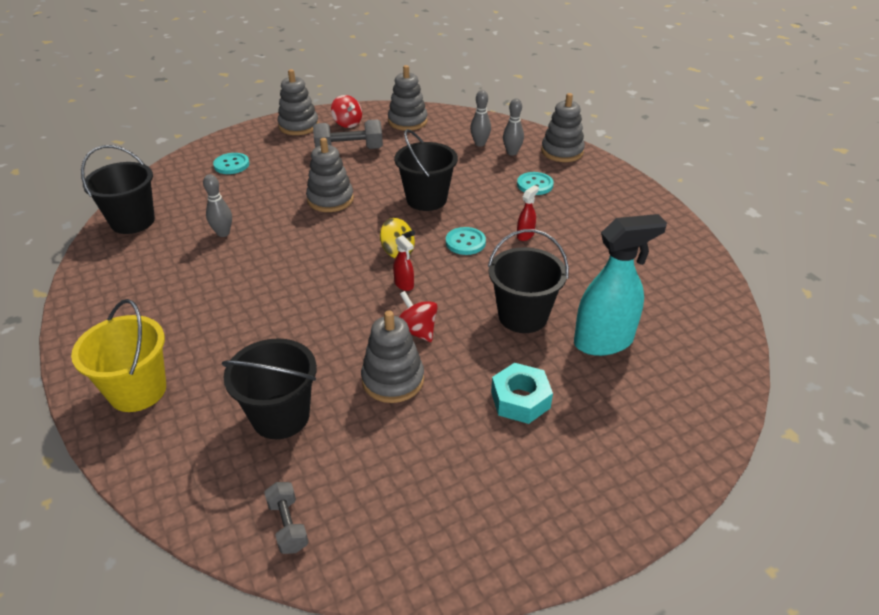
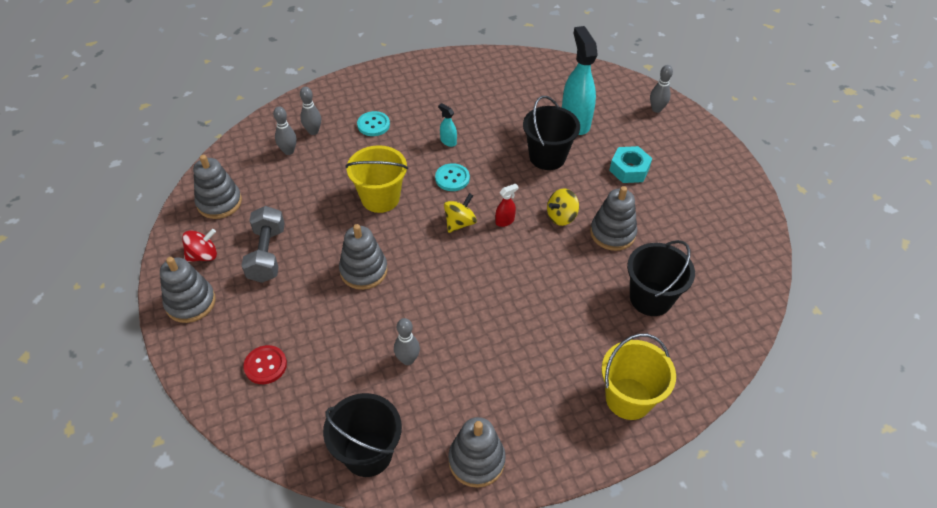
camera: 85 degrees left, 10 degrees up
(231, 165) = (265, 365): turquoise button -> red button
(288, 525) = (740, 290): grey dumbbell -> none
(417, 331) = (561, 217): red spinning top -> yellow spinning top
(426, 199) = (380, 198): black bucket -> yellow bucket
(525, 235) = (448, 141): red spray bottle -> turquoise spray bottle
(562, 151) = (322, 99): grey stacking toy -> grey stacking toy (476, 460)
(674, 438) = (656, 109): none -> grey bowling pin

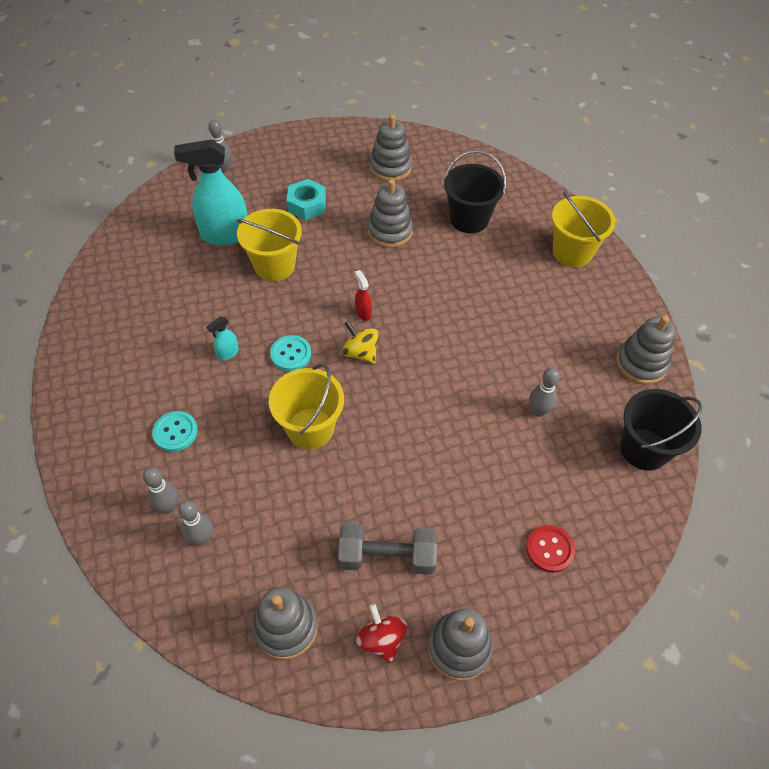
camera: 85 degrees left, 5 degrees up
(363, 270) = (421, 448): grey stacking toy -> grey stacking toy (390, 167)
(547, 157) = (274, 266): black bucket -> yellow bucket
(561, 217) = (363, 266): yellow spinning top -> none

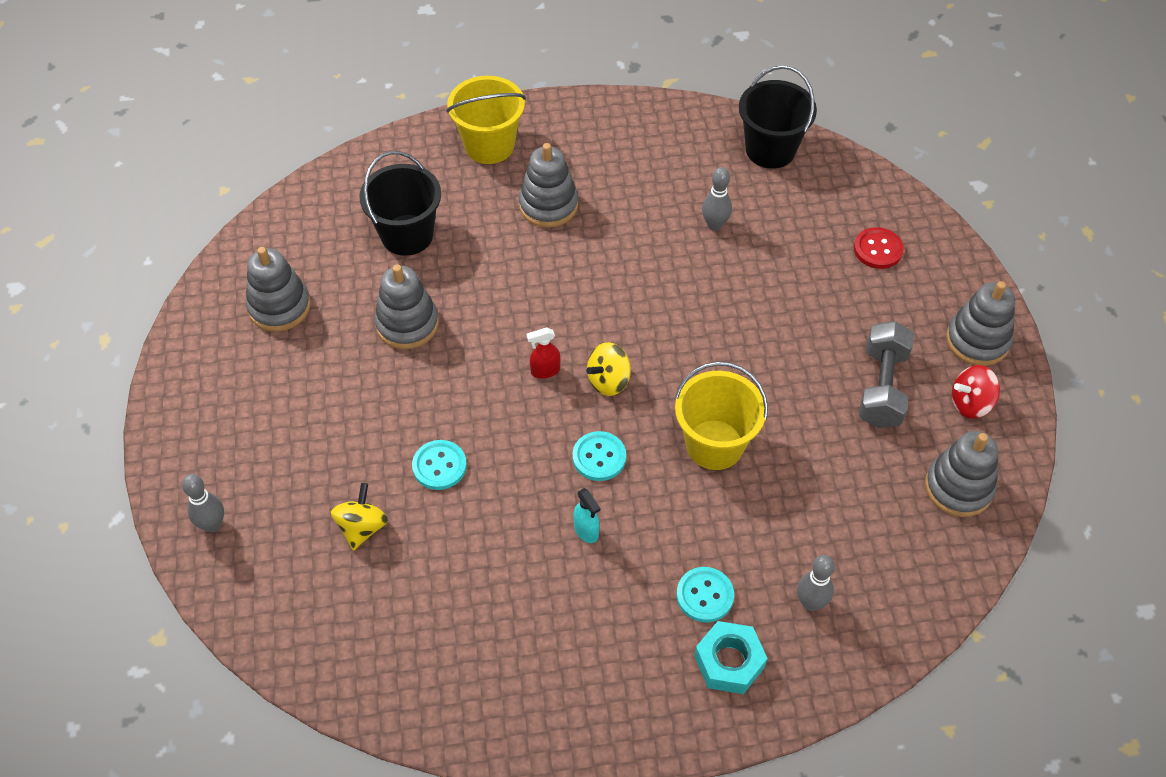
camera: 80 degrees left, 0 degrees up
(202, 538) = (853, 567): grey bowling pin -> none
(225, 235) = (362, 527): turquoise spray bottle -> yellow spinning top
(274, 266) = (439, 466): yellow bucket -> turquoise button
(307, 205) = (327, 417): turquoise nut -> turquoise nut (729, 662)
(641, 363) = (664, 125): grey stacking toy -> grey stacking toy (548, 205)

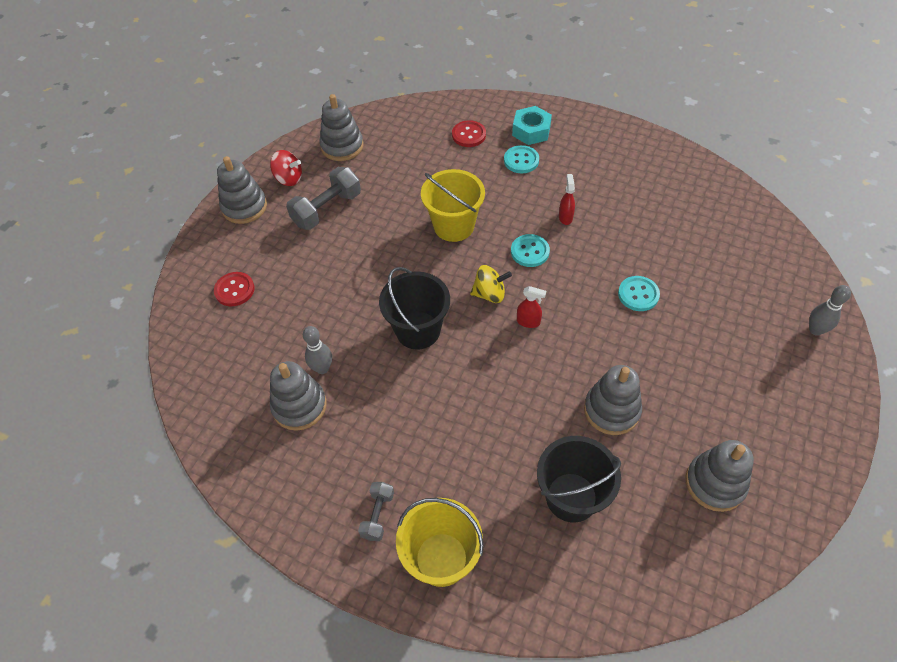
camera: 145 degrees left, 0 degrees up
(362, 527) = (708, 281): yellow spinning top -> none
(548, 205) = (433, 459): grey stacking toy -> grey stacking toy (299, 406)
(563, 147) = (377, 515): none -> grey dumbbell
(586, 531) = (565, 217): turquoise spray bottle -> red spray bottle
(770, 150) = (219, 411): black bucket -> black bucket (418, 330)
(810, 603) = (469, 135): grey bowling pin -> red button

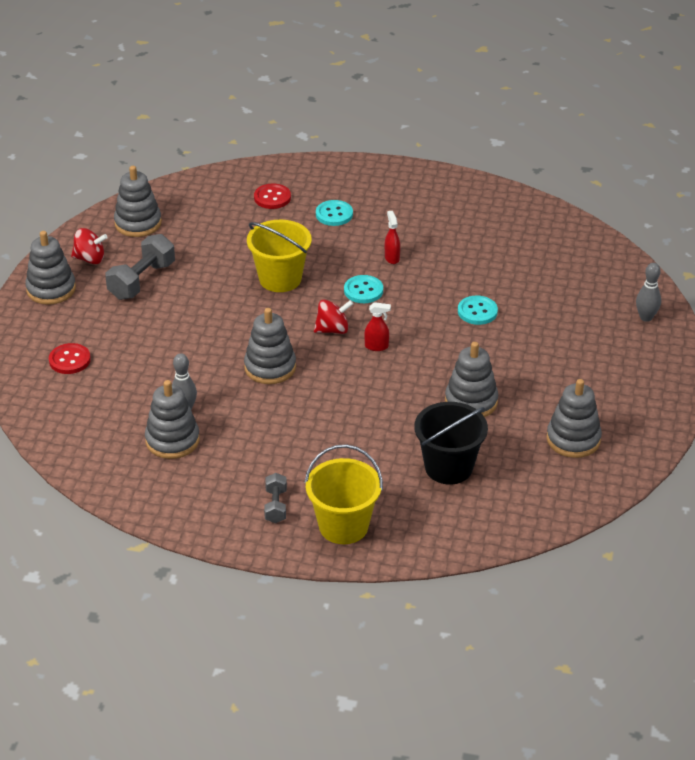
camera: 15 degrees left, 15 degrees down
(418, 330) = (270, 367): black bucket -> grey stacking toy
(489, 294) = (332, 330): yellow spinning top -> red spinning top
(531, 131) = (337, 186): turquoise nut -> none

